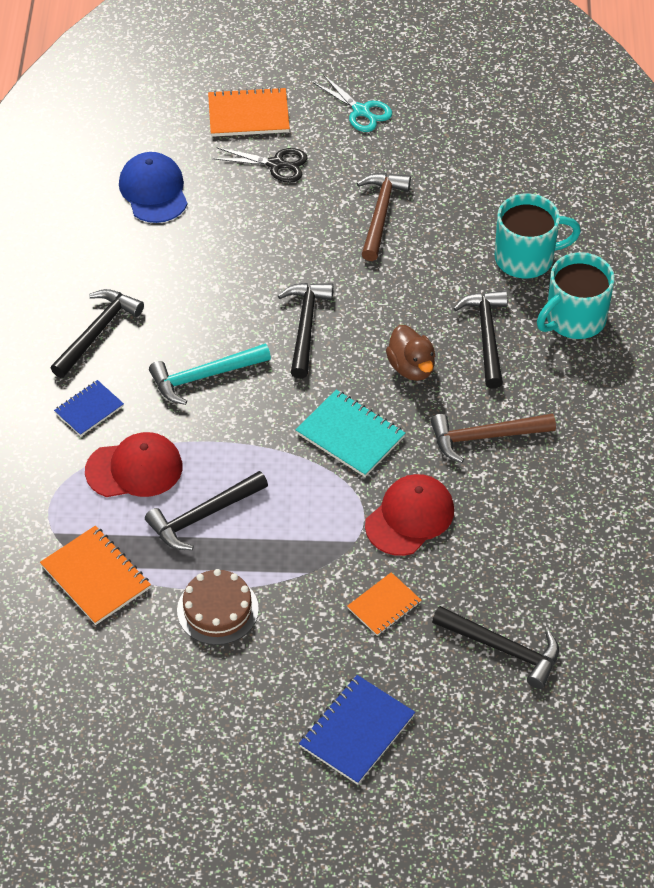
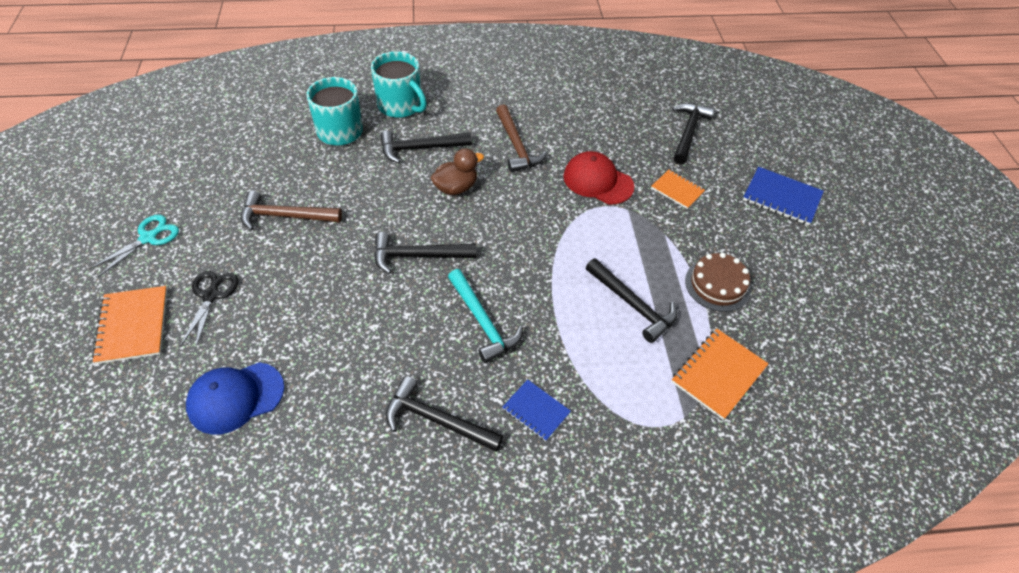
camera: 100 degrees left, 0 degrees up
(134, 469) = (596, 362): red cap -> none
(350, 435) = (529, 219): turquoise notebook -> none

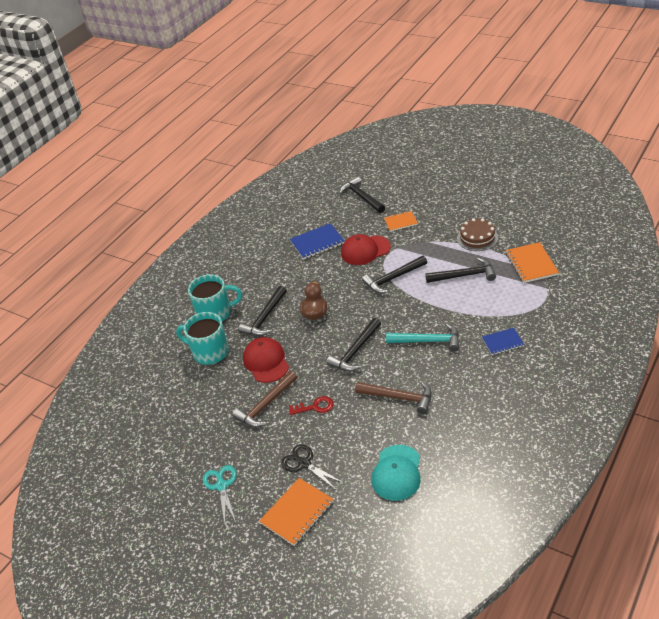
camera: 45 degrees left, 10 degrees down
(133, 326) = (297, 512): orange notebook -> orange notebook turned 75 degrees counterclockwise
(235, 397) = (397, 473): blue cap -> turquoise cap
(305, 261) = (315, 407): none -> red key
(352, 183) = (266, 362): none -> red cap
(436, 420) = (479, 385): black hammer -> black hammer (393, 278)
(516, 146) = (305, 273): brown hammer -> brown hammer (399, 398)
(781, 197) = (440, 186): blue notebook -> blue notebook (317, 243)

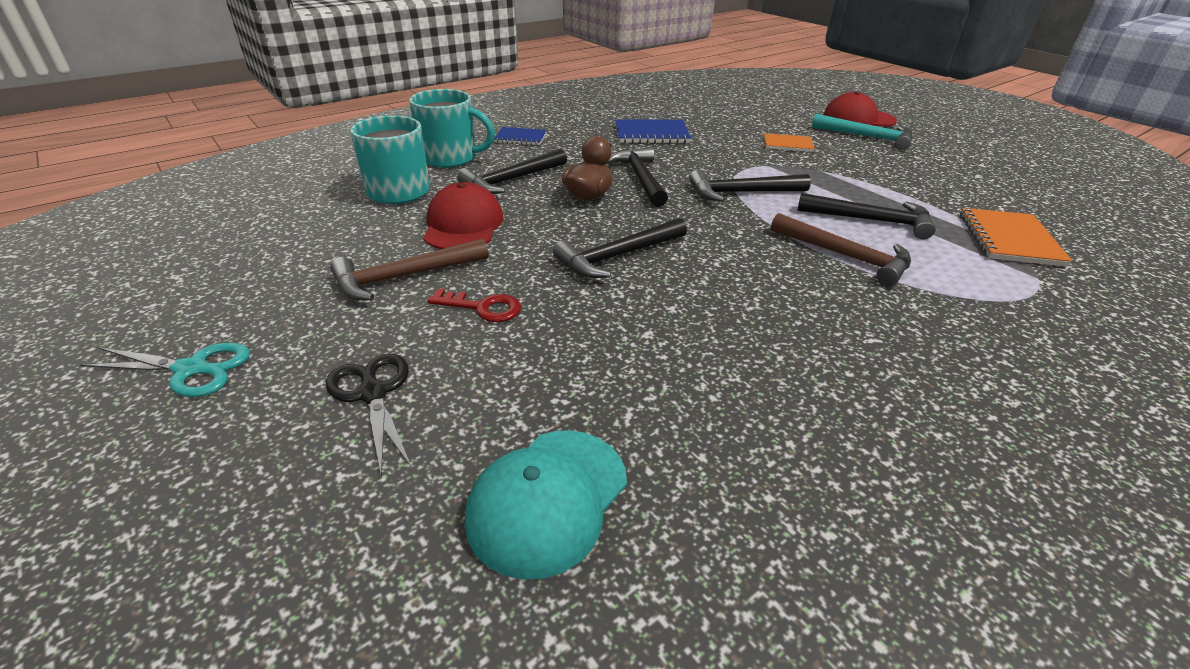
camera: 15 degrees right, 5 degrees down
(221, 486) = (191, 369): turquoise scissors -> turquoise scissors turned 90 degrees clockwise
(297, 512) = (256, 490): orange notebook -> none
(361, 197) = (743, 113): black hammer -> black hammer (640, 178)
(365, 250) = (716, 156): red cap -> red cap (858, 119)
(399, 398) = (652, 349): brown hammer -> brown hammer (845, 256)
(428, 341) = (761, 282): turquoise hammer -> turquoise hammer (867, 137)
(477, 238) = (910, 186): brown cake -> none
(502, 342) = (922, 331): blue notebook -> blue notebook (521, 138)

